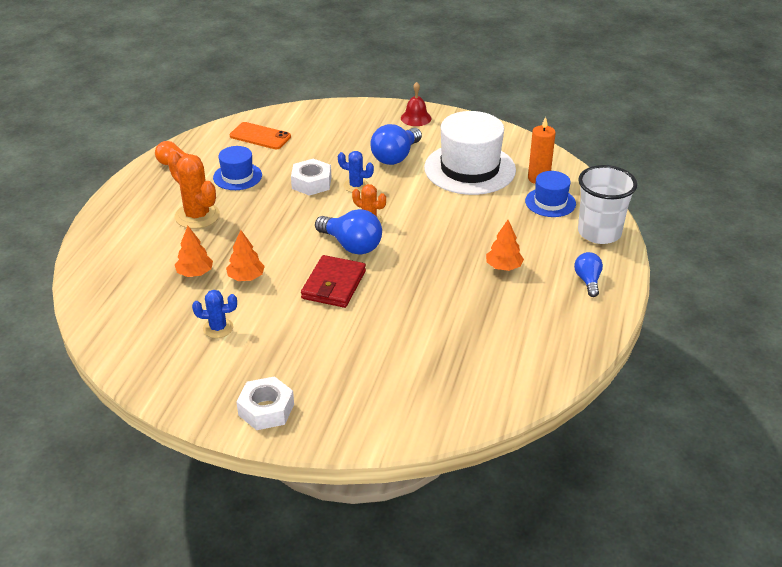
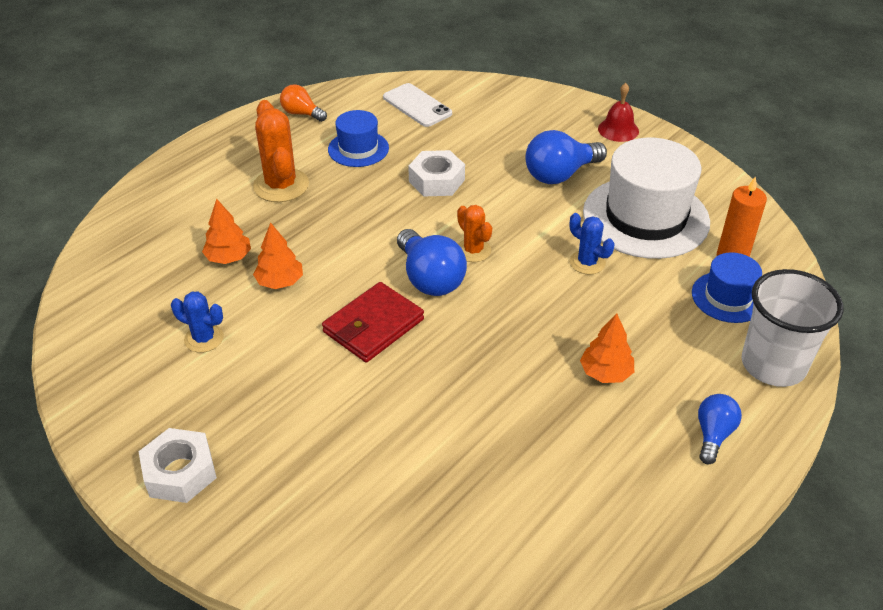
camera: 25 degrees right, 5 degrees up
(260, 136) = (417, 105): orange phone -> white phone
(356, 186) = (487, 200): blue cactus -> blue cactus (587, 262)

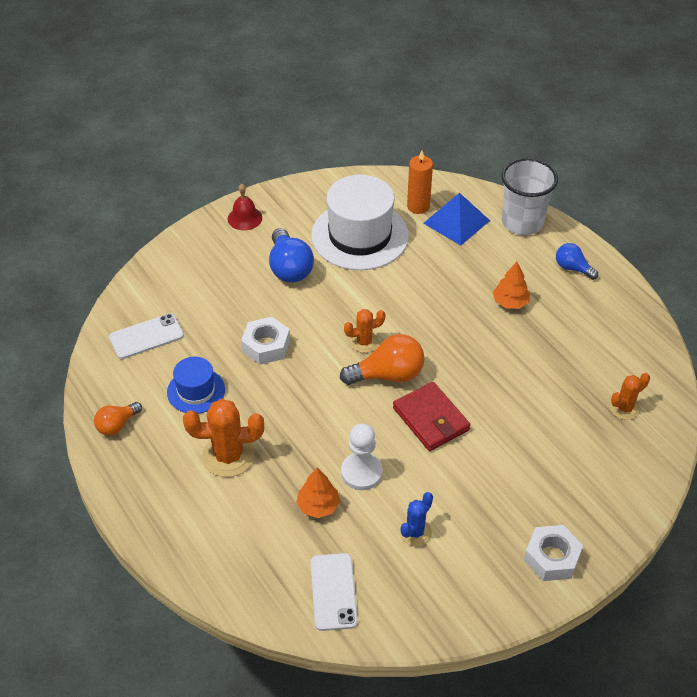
camera: 75 degrees left, 5 degrees up
(120, 288) = (333, 592): none -> white phone
(280, 282) = (361, 472): orange tree -> white pawn
(430, 278) = (388, 375): blue light bulb -> orange light bulb
(457, 530) = (624, 408): none -> orange cactus
(587, 262) = (399, 281): blue cactus -> none
(728, 297) = (456, 221): blue hat -> blue pyramid

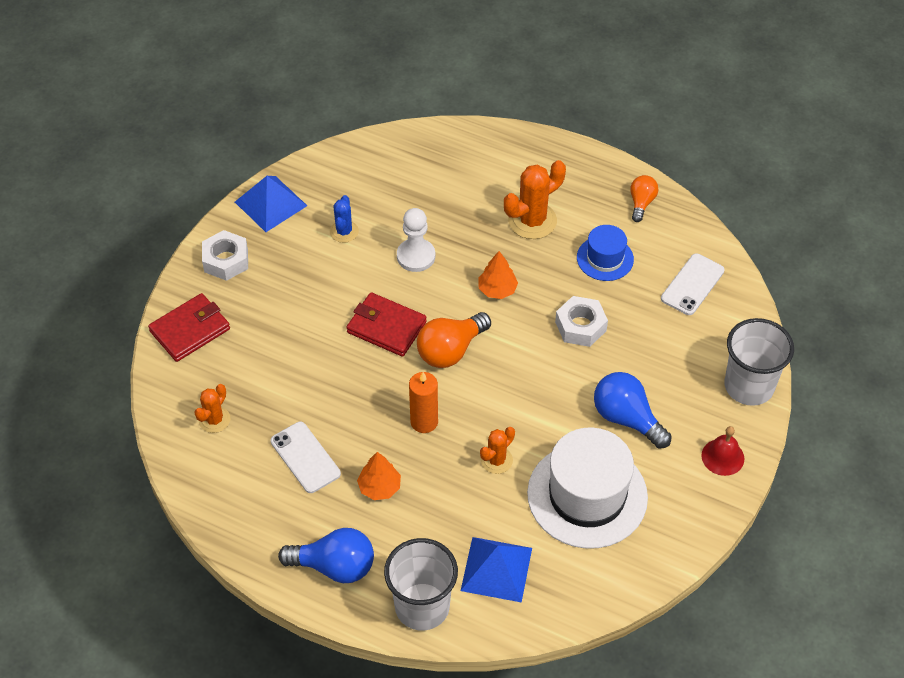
camera: 150 degrees right, 5 degrees up
(181, 250) = (749, 386): none -> white cup
(318, 506) = (432, 217): orange tree -> orange tree (497, 289)
(333, 592) = (379, 166): white phone -> white phone (305, 457)
(364, 342) = (495, 372): orange cactus -> orange cactus (496, 460)
(418, 206) = (552, 570): orange candle -> orange candle (424, 422)
(474, 603) = (271, 203): none -> blue pyramid
(572, 268) = (334, 566): blue light bulb -> blue light bulb, size x1.66
(617, 499) = (190, 330): none -> red wallet

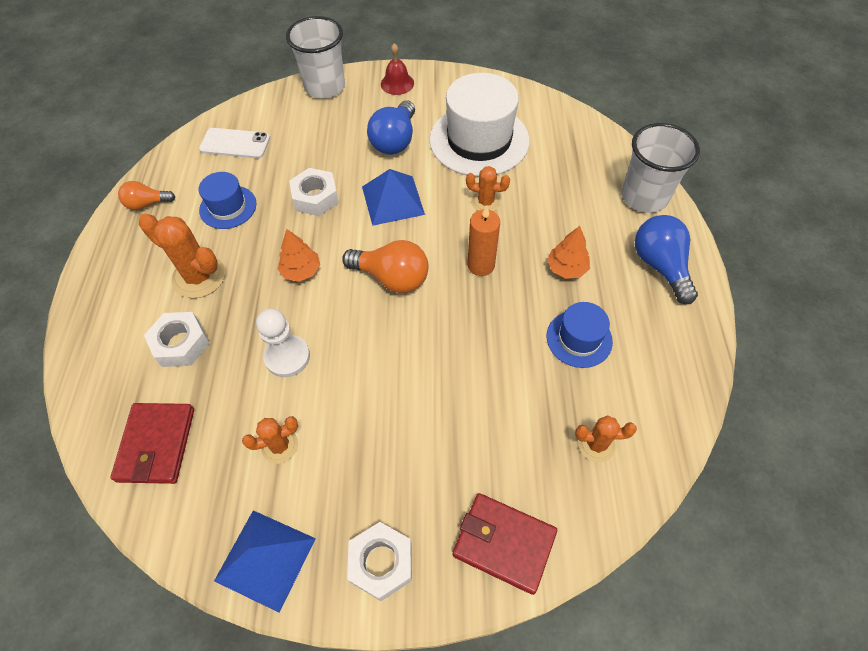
camera: 115 degrees left, 5 degrees up
(305, 457) = (579, 338): white phone -> blue hat
(344, 231) = (280, 446): blue cactus -> orange cactus
(386, 327) = (392, 342): red wallet -> red wallet (156, 444)
(469, 196) = (181, 344): none -> white nut
(496, 569) = (579, 167): blue pyramid -> blue pyramid (393, 200)

